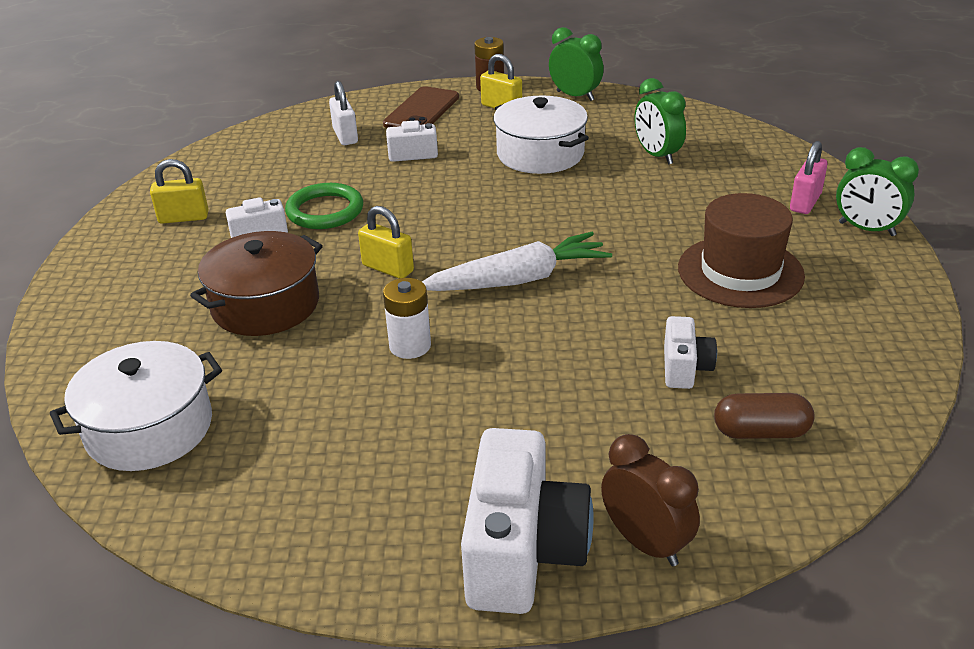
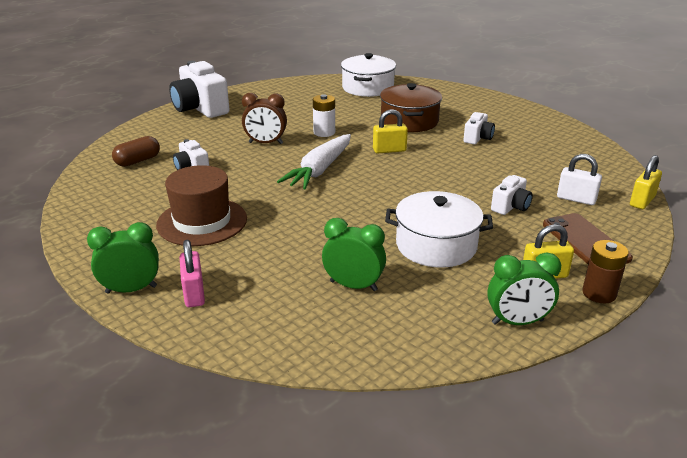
camera: 135 degrees right, 5 degrees down
(183, 218) = (526, 130): yellow padlock -> yellow padlock (642, 201)
(325, 211) = (475, 158): green ring -> none
(645, 543) = (160, 122): brown clock -> brown clock (265, 143)

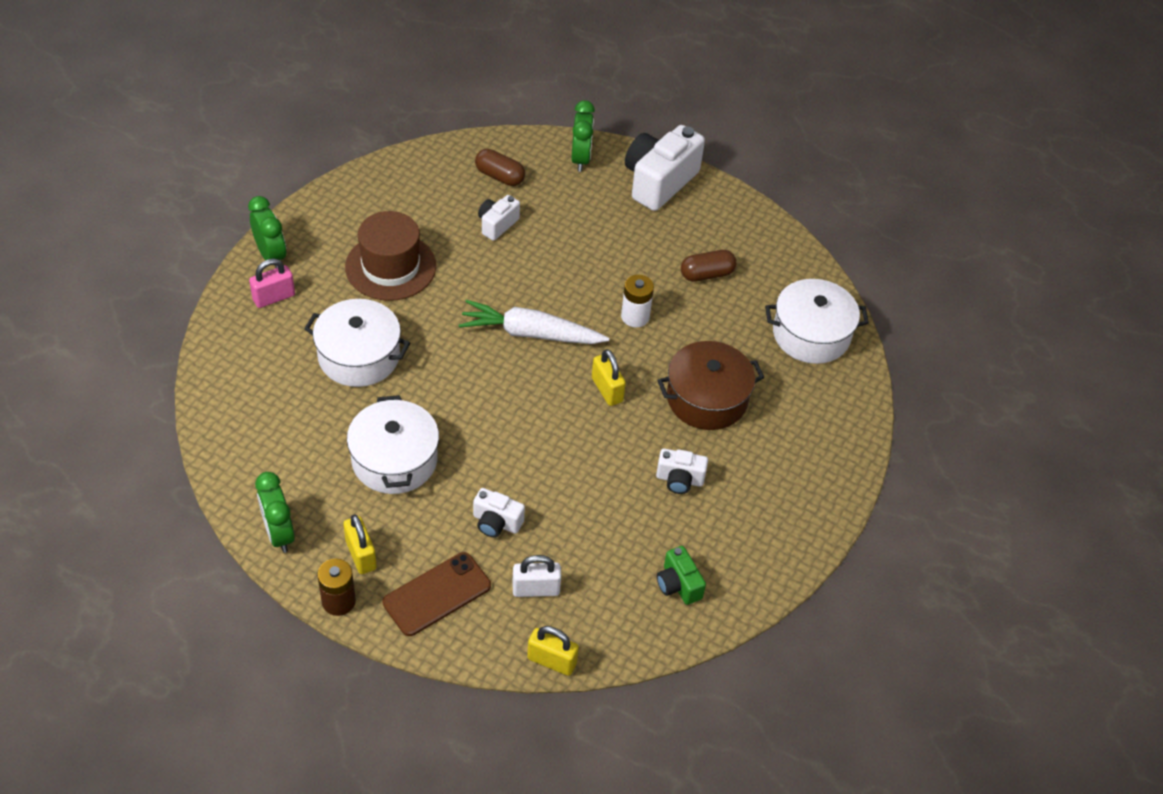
camera: 70 degrees right, 20 degrees up
(265, 143) = (583, 269): brown clock -> none
(299, 107) = (707, 274): none -> brown capsule
(304, 250) = (359, 356): none -> white pot
(353, 286) = (309, 404): green clock -> green clock (580, 159)
(567, 150) = (678, 584): none -> green camera
(576, 199) = (536, 589): white padlock -> white padlock turned 75 degrees clockwise

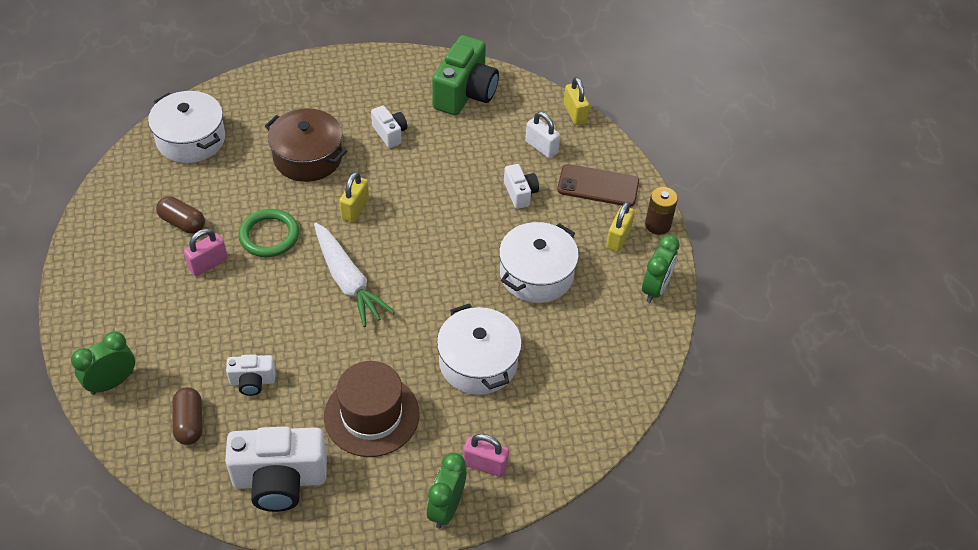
camera: 130 degrees left, 0 degrees up
(635, 316) = (269, 236): white battery -> green ring
(642, 264) = (208, 264): none -> pink padlock
(659, 182) = (95, 312): white camera -> white camera (280, 480)
(678, 584) = (465, 93): green camera -> green camera, size x1.94

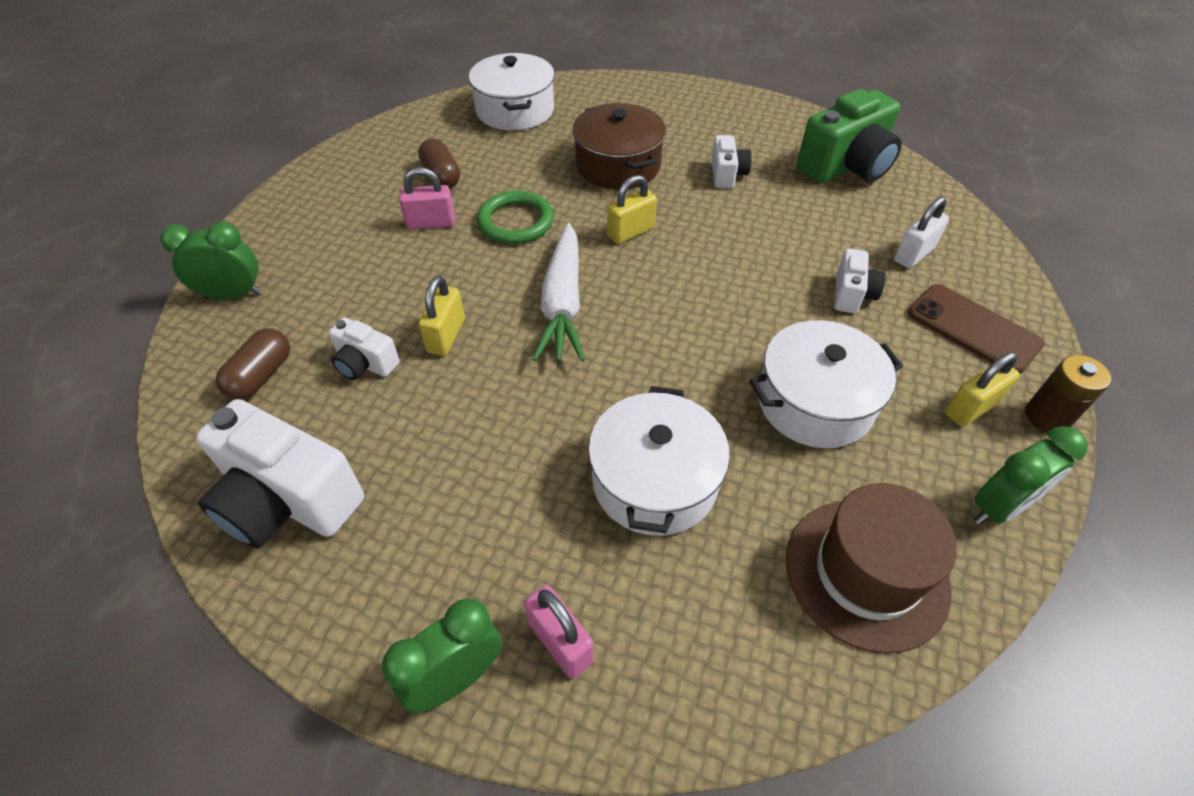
camera: 35 degrees right, 0 degrees up
(371, 415) = (463, 477): brown hat -> brown hat (866, 573)
(541, 147) = (913, 254): white padlock -> white padlock turned 60 degrees clockwise
(574, 114) = (983, 234): yellow padlock -> yellow padlock (446, 336)

